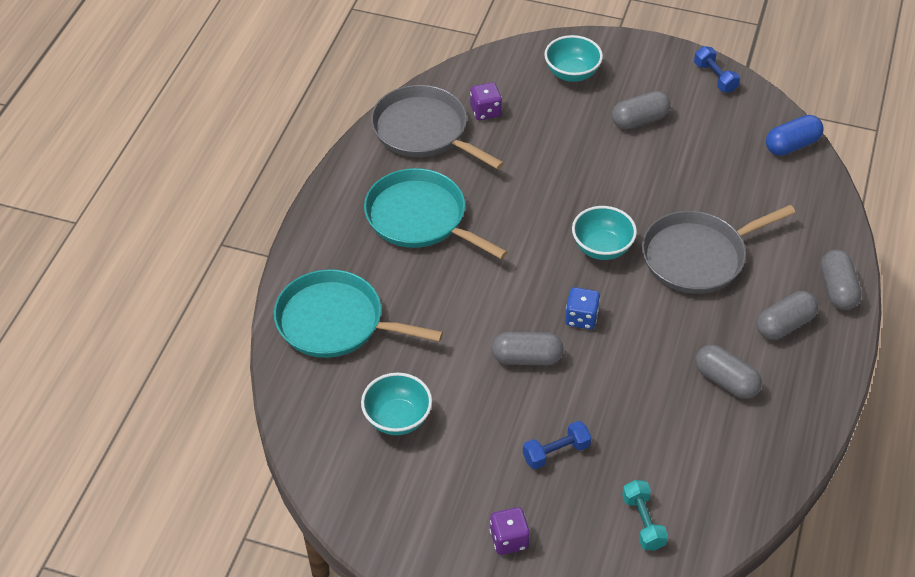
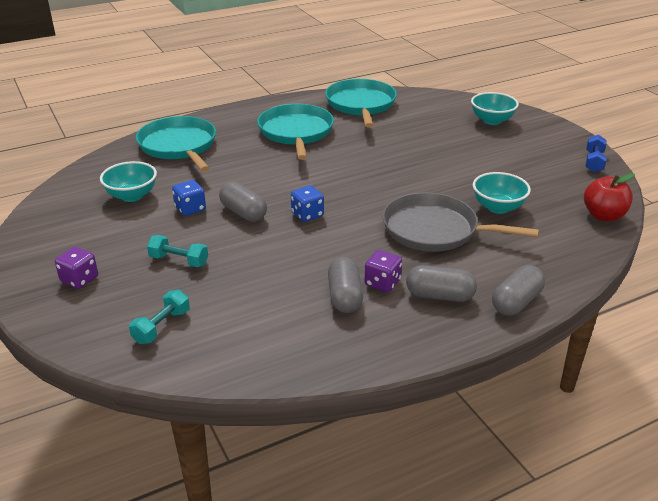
camera: 45 degrees right, 15 degrees down
(424, 131) = (361, 104): grey pan -> turquoise pan
(475, 391) = (190, 209): none -> blue dice
(485, 111) = (410, 112): purple dice -> purple dice (382, 283)
(556, 452) = (179, 260): blue dumbbell -> turquoise dumbbell
(602, 248) = (377, 194): turquoise bowl -> turquoise bowl (498, 207)
(639, 120) = (503, 156): grey capsule -> none
(792, 145) = (603, 216): blue capsule -> red apple

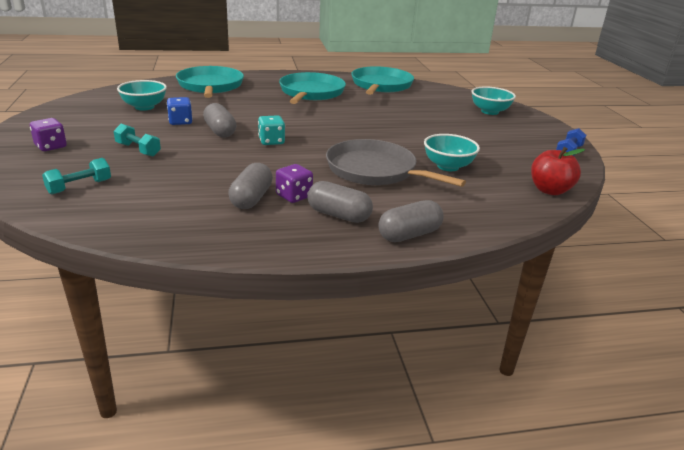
camera: 15 degrees right, 5 degrees down
(307, 215) = (271, 141): blue dice -> turquoise dice

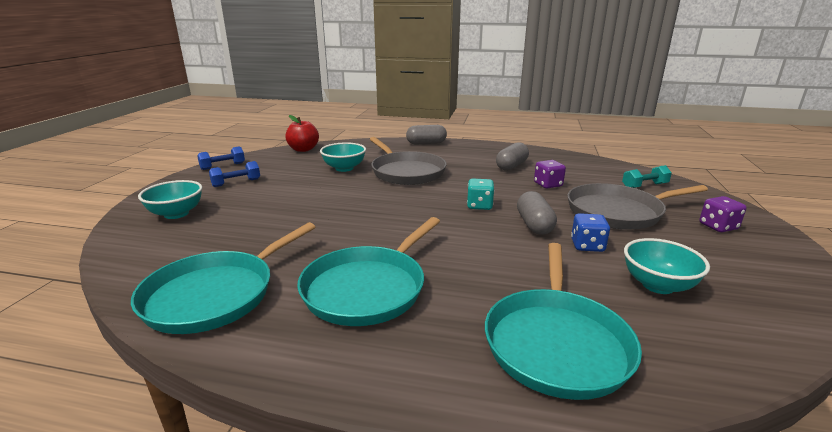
camera: 155 degrees left, 5 degrees down
(138, 150) = (618, 212): turquoise dumbbell -> grey pan
(294, 196) = (481, 164): purple dice -> purple dice (548, 184)
(338, 215) = (458, 153): grey capsule -> none
(510, 137) = (236, 183): none -> blue dumbbell

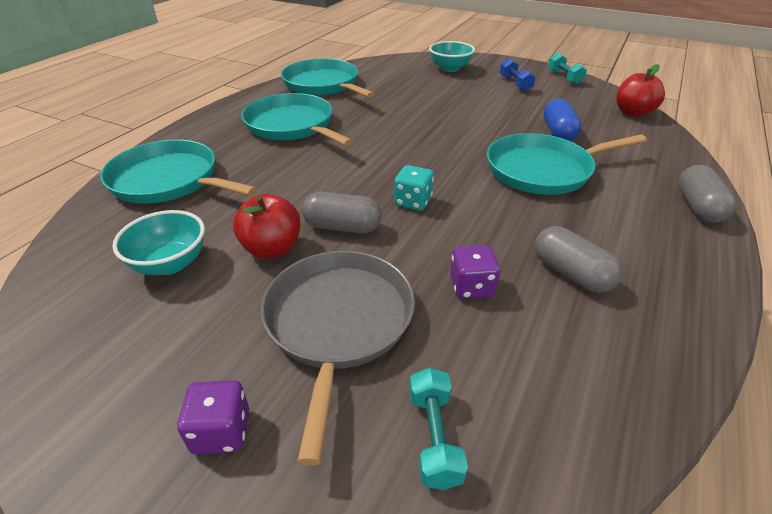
camera: 105 degrees right, 15 degrees up
(223, 166) = (564, 77): blue dumbbell -> turquoise dumbbell
(344, 168) = (558, 132): turquoise bowl -> blue capsule
(406, 172) = (543, 170): grey pan -> turquoise pan
(587, 246) = (272, 248): blue dice -> red apple

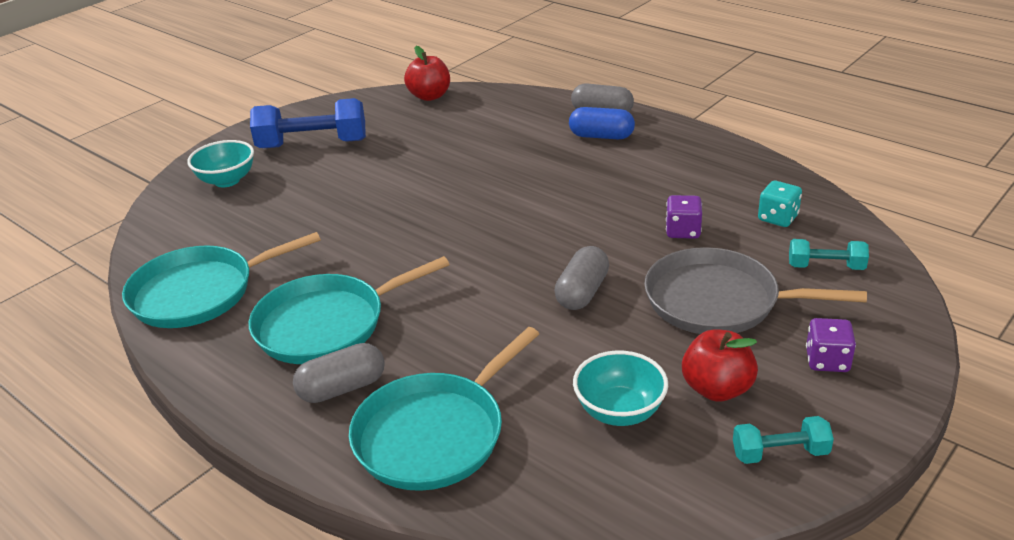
camera: 75 degrees left, 5 degrees down
(272, 248) = (608, 339): red apple -> red apple (717, 389)
(413, 201) = (550, 246): turquoise dice -> turquoise dice (778, 218)
(515, 84) = (312, 144): blue dumbbell -> blue dumbbell, size x1.90
(543, 170) = (519, 166): turquoise pan -> none
(558, 132) = (449, 143): blue capsule -> blue capsule (601, 136)
(564, 77) = (317, 111): turquoise dumbbell -> turquoise dumbbell (780, 453)
(571, 273) = (673, 184): grey capsule -> grey capsule (342, 388)

